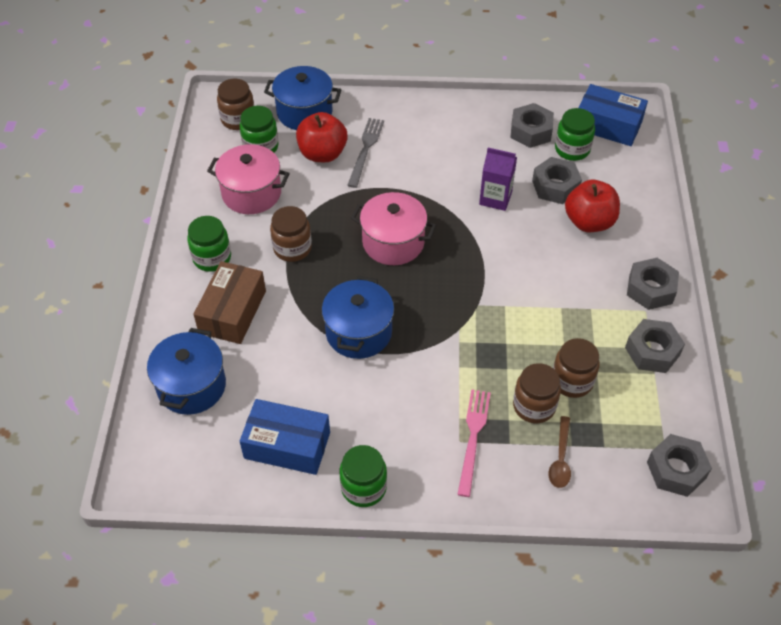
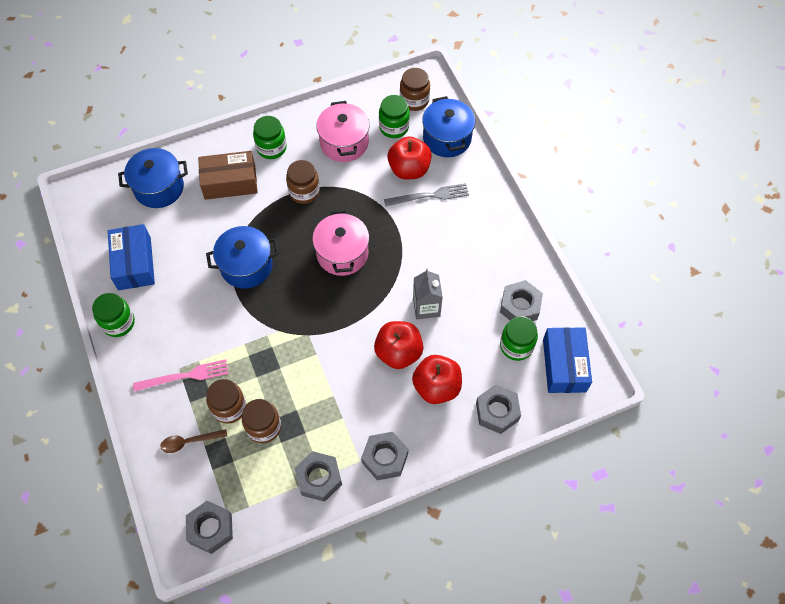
camera: 65 degrees right, 10 degrees up
(495, 198) = (426, 307): purple carton -> grey carton
(536, 237) = (398, 352): none -> red apple
(555, 186) = (464, 347): grey nut -> grey nut (497, 411)

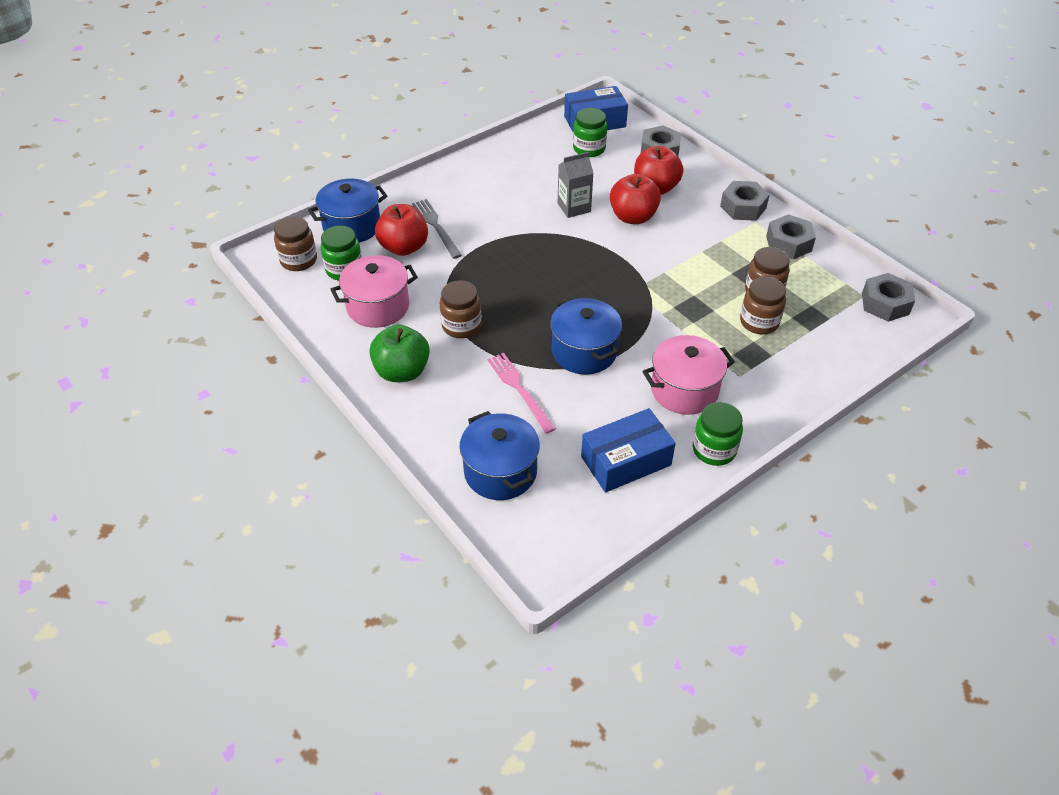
camera: 105 degrees left, 15 degrees down
(185, 376) = (745, 367): pink fork -> pink fork (519, 390)
(189, 442) = (814, 343): brown spoon -> none
(230, 182) = (468, 399): brown box -> none
(271, 148) = (402, 371): green jar -> green apple
(342, 254) = (535, 277): pink pot -> pink pot (684, 390)
(520, 306) = (546, 152): grey nut -> none

